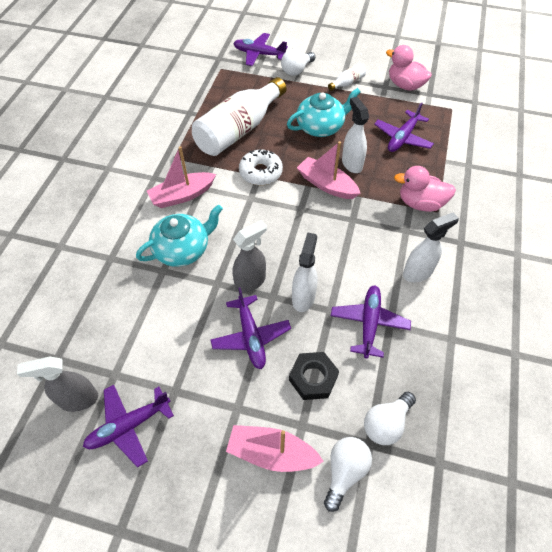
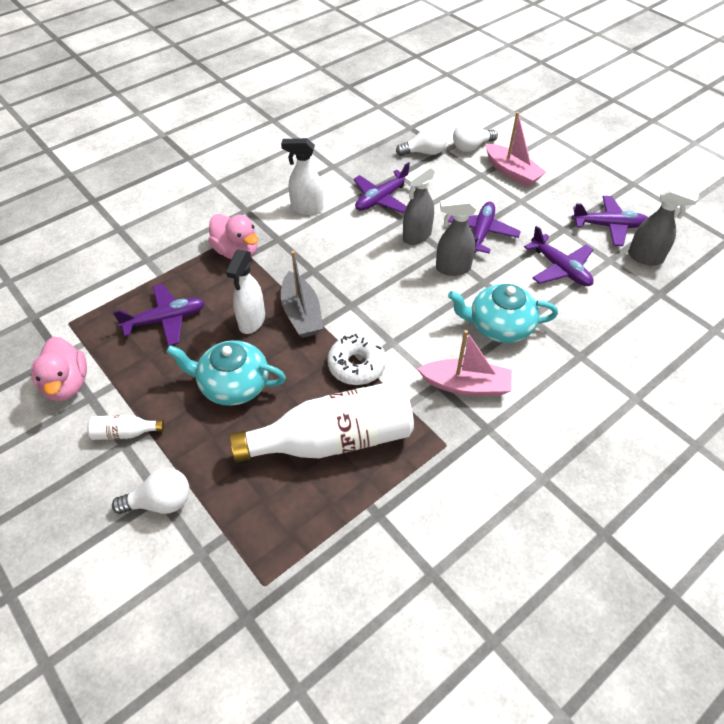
camera: 145 degrees left, 5 degrees down
(259, 54) = (177, 580): purple plane -> purple plane (560, 268)
(303, 297) = (416, 236): white spray bottle -> grey spray bottle
(313, 378) = (453, 191): black nut -> none
(327, 185) = (301, 314): pink boat -> grey boat

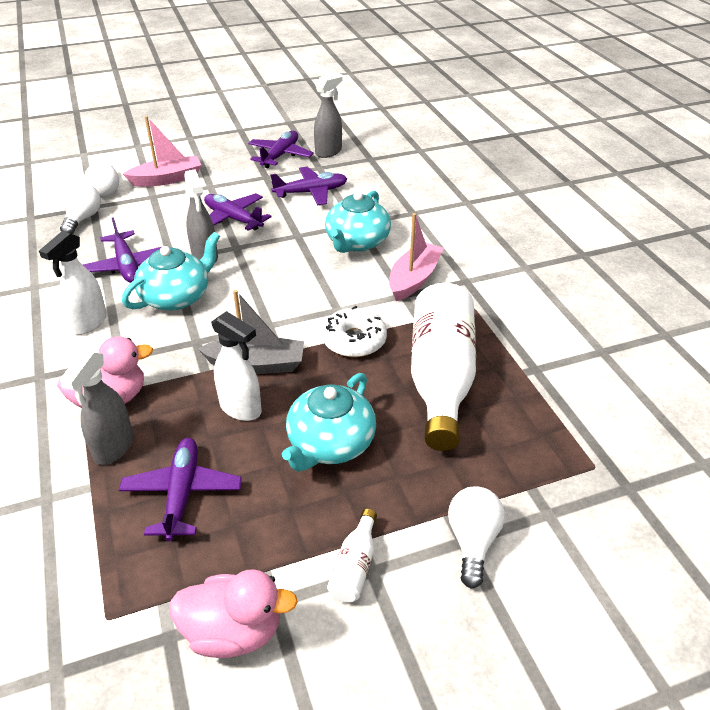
camera: 70 degrees left, 10 degrees down
(358, 240) = (177, 297): none -> turquoise teapot
(452, 268) = (267, 248): grey spray bottle -> grey spray bottle (113, 448)

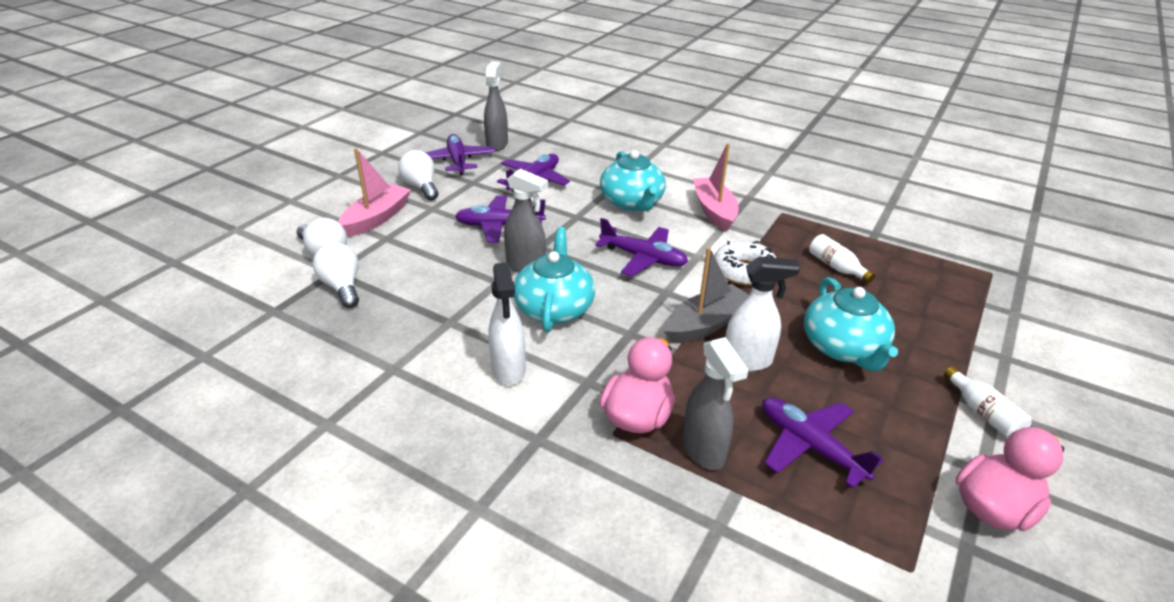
camera: 40 degrees left, 5 degrees down
(127, 265) = (462, 305): purple plane -> purple plane (643, 258)
(440, 378) = (836, 267): white bottle -> white bottle, size x0.41
(472, 541) = (1010, 354): white light bulb -> white light bulb (421, 187)

